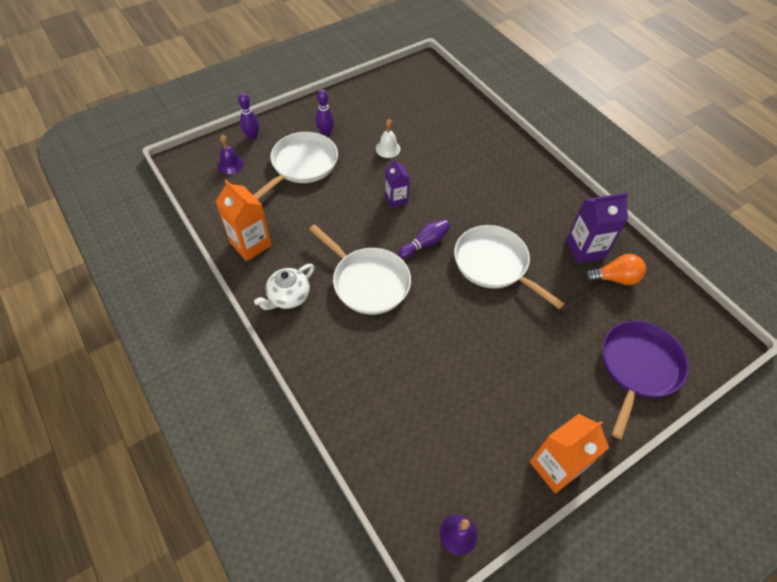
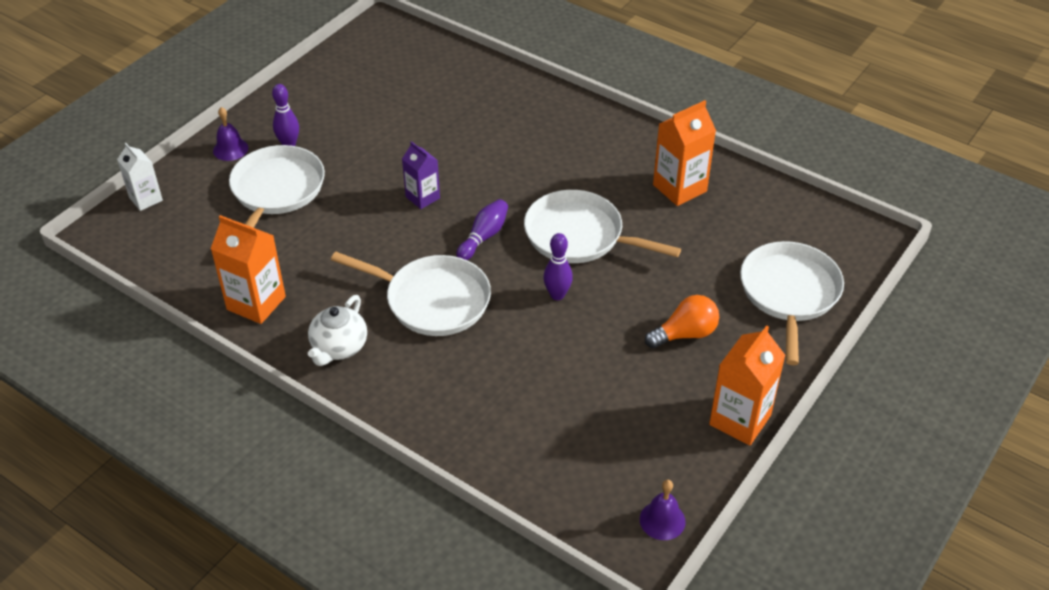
camera: 20 degrees left, 10 degrees down
(219, 146) = (146, 199): none -> white carton
(230, 164) = (175, 217): purple bell -> purple bell (230, 149)
(252, 137) = (188, 175): purple bowling pin -> purple bowling pin (557, 295)
(388, 149) = (382, 141): white bell -> none
(585, 249) = (679, 188): purple carton -> orange carton
(615, 278) = (726, 209): orange light bulb -> orange light bulb (685, 334)
(638, 367) = (789, 293): purple pan -> white pan

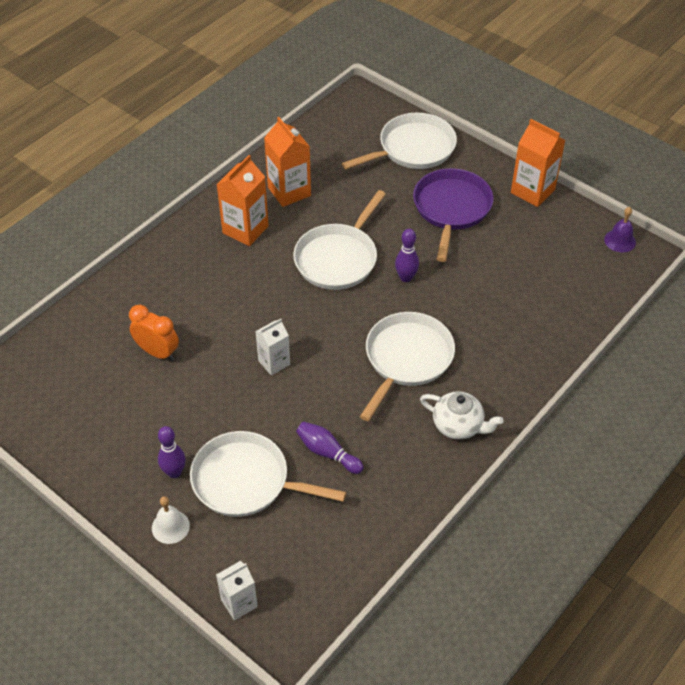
camera: 85 degrees left, 5 degrees up
(230, 149) = (170, 526): purple bell -> white bell
(256, 303) = (401, 491): orange carton -> orange carton (245, 229)
(422, 197) = (274, 362): purple carton -> white carton
(432, 117) = (157, 352): none -> orange clock
(484, 237) = (332, 321): purple bowling pin -> purple bowling pin (327, 452)
(685, 334) = (451, 208): orange light bulb -> purple pan
(789, 293) = (413, 148): white pan -> white pan turned 135 degrees clockwise

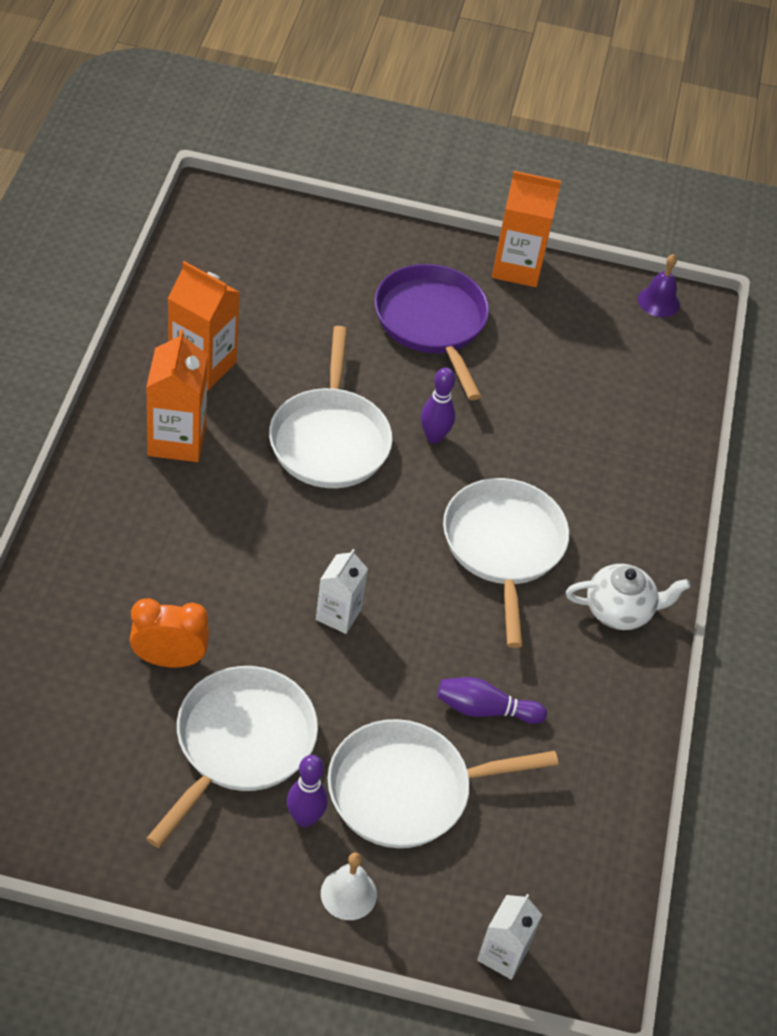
camera: 35 degrees left, 0 degrees up
(413, 148) = (330, 253): white pan -> white pan (241, 743)

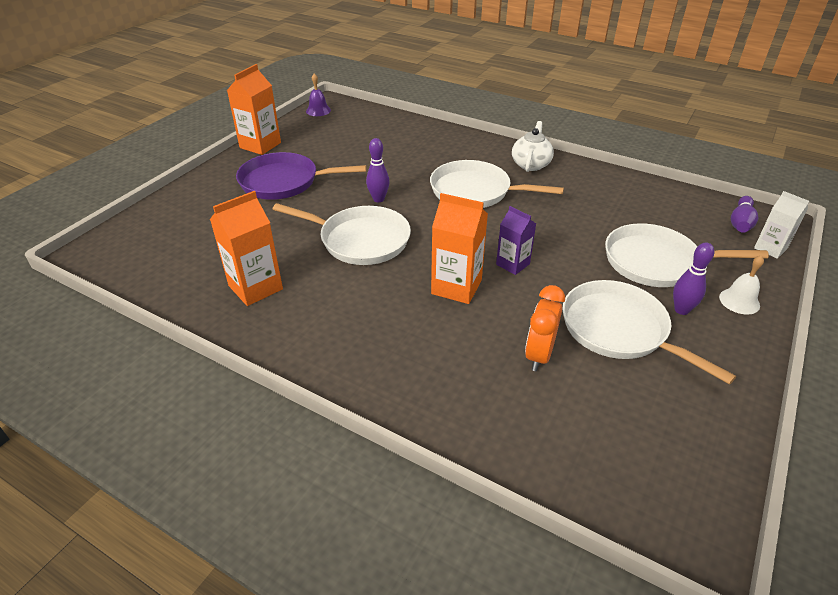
camera: 65 degrees left, 10 degrees down
(177, 440) = (323, 314): orange carton -> orange carton (456, 287)
(338, 614) = (512, 264): white carton -> purple carton
(406, 790) = (656, 262): white pan -> white pan turned 90 degrees clockwise
(485, 709) = (595, 221): purple bowling pin -> purple bowling pin (740, 223)

